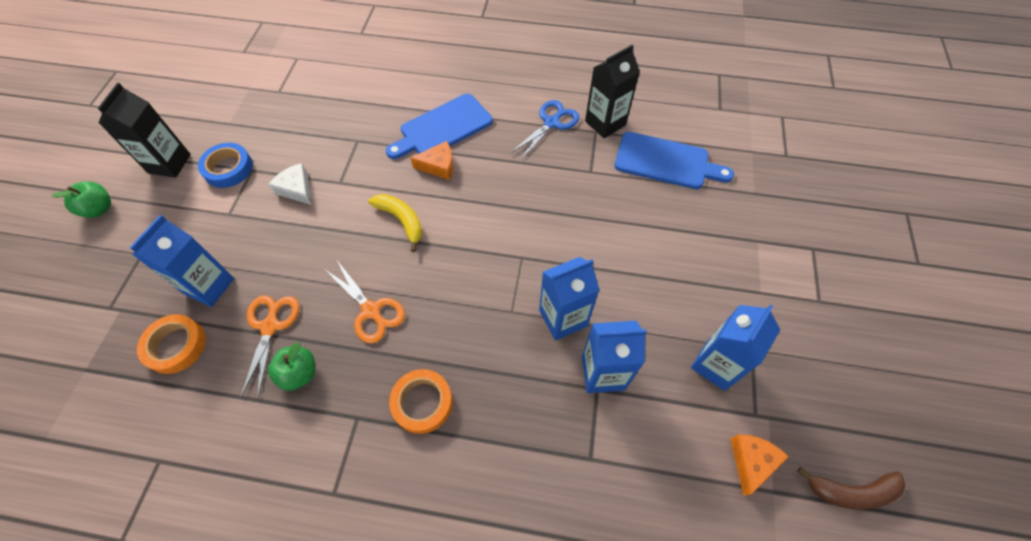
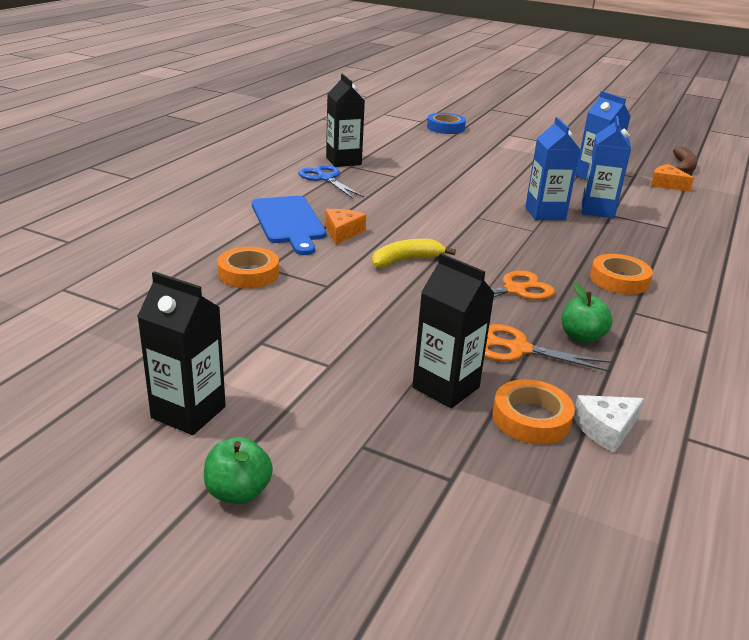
camera: 75 degrees left, 30 degrees down
(209, 286) = (445, 387): blue carton -> black carton
(228, 168) = (243, 359): blue tape -> blue tape (445, 127)
(297, 189) = (319, 313): white cheese -> white cheese (605, 429)
(344, 133) = (248, 273): none -> orange tape
(666, 162) = (404, 152): blue cutting board -> none

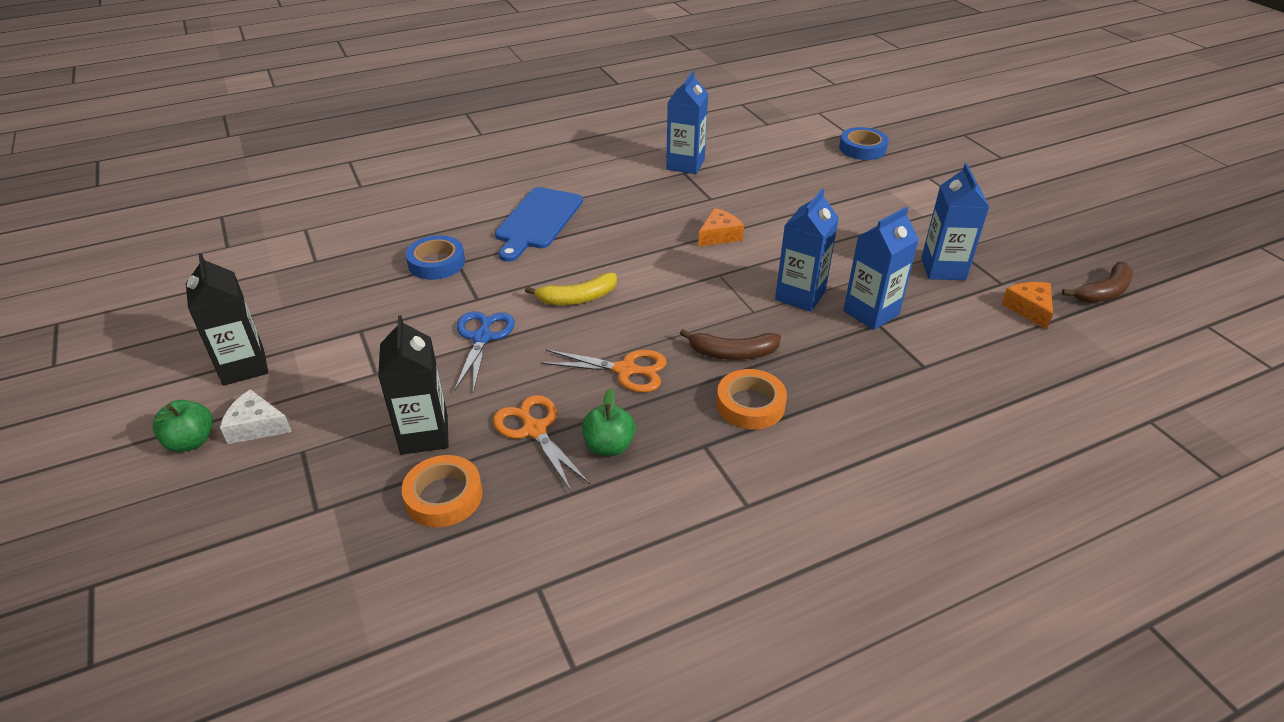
camera: 40 degrees right, 10 degrees up
(248, 273) = (436, 263): orange tape -> blue tape
(325, 178) = (638, 181): blue scissors -> blue scissors (482, 338)
(342, 232) = (566, 247): orange cheese -> orange cheese (719, 235)
(343, 161) = (685, 164): black carton -> blue carton
(406, 260) = (577, 298): yellow banana -> yellow banana turned 150 degrees clockwise
(561, 256) = (732, 353): none -> brown banana
(605, 429) = (485, 540): white cheese -> white cheese (256, 426)

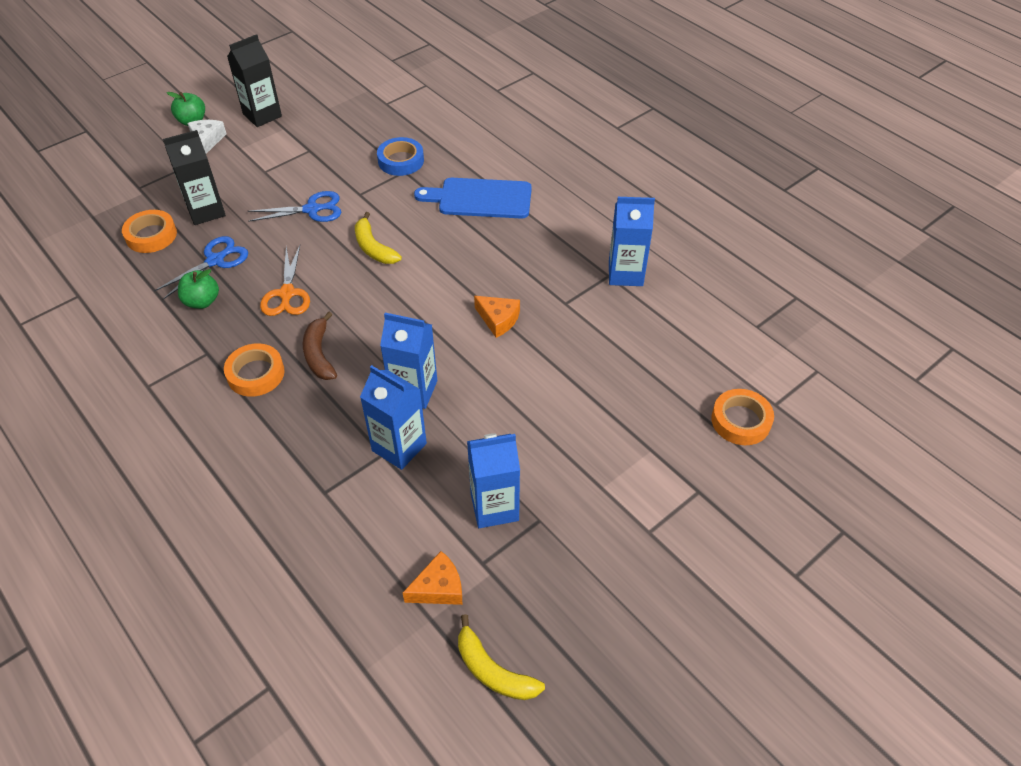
camera: 75 degrees right, 10 degrees up
(534, 430) = (215, 261): orange scissors -> blue scissors
(862, 148) = (740, 421): blue tape -> orange tape
(1103, 292) = (493, 670): brown banana -> yellow banana

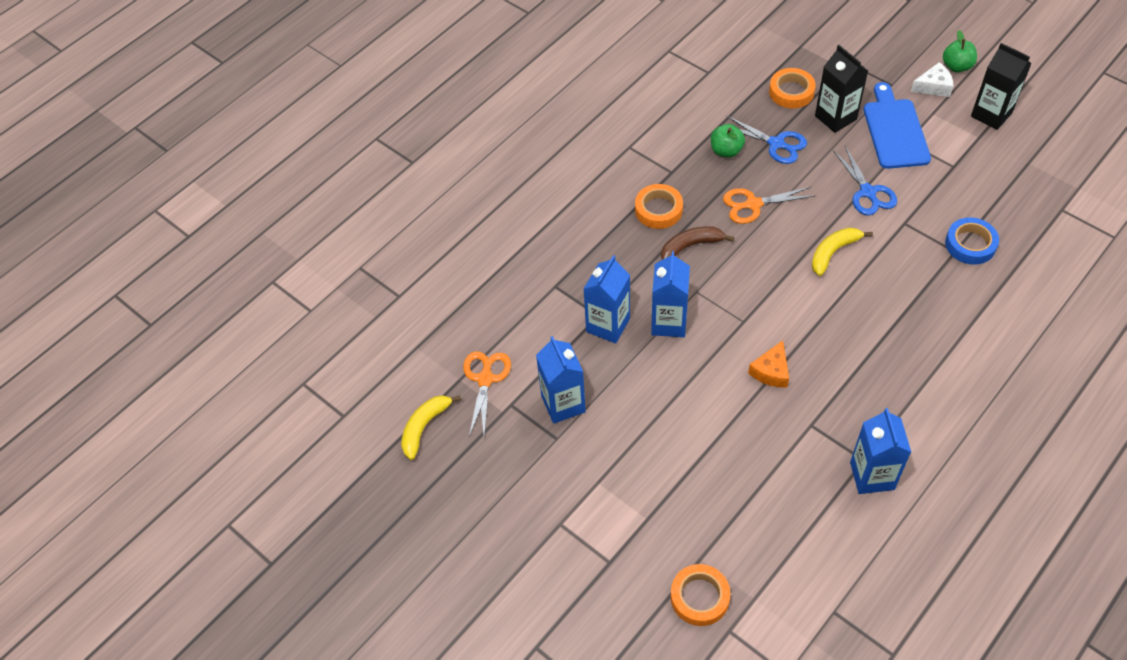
camera: 85 degrees right, 5 degrees up
(438, 588) = (485, 379): orange cheese -> orange scissors
(480, 198) = (939, 325): blue cutting board -> blue cutting board (895, 130)

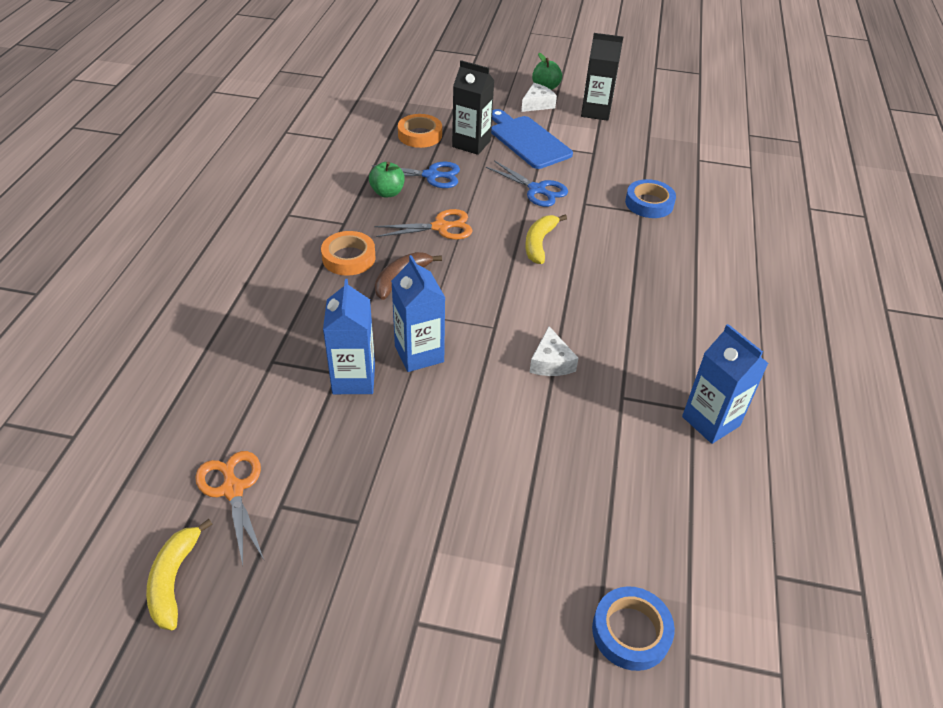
camera: 35 degrees left, 10 degrees down
(563, 404) = (345, 479): blue carton -> none
(699, 597) = (631, 632): orange tape -> blue tape
(753, 204) = (440, 227): orange scissors -> orange scissors turned 150 degrees counterclockwise
(771, 371) = (551, 362): orange cheese -> white cheese

